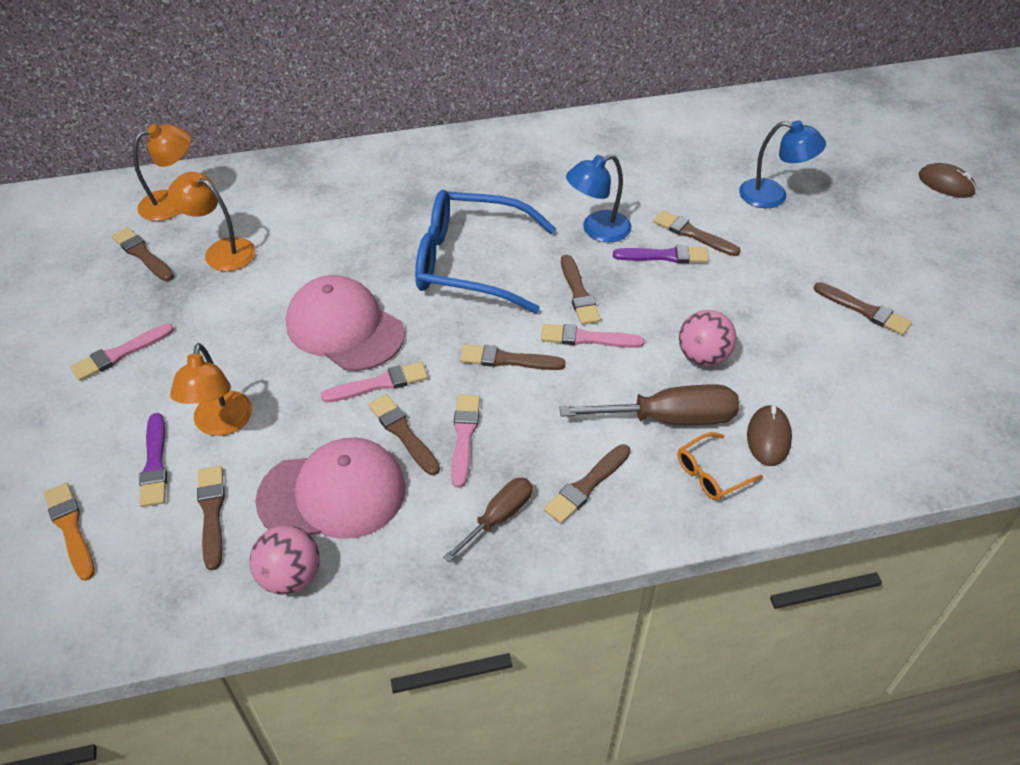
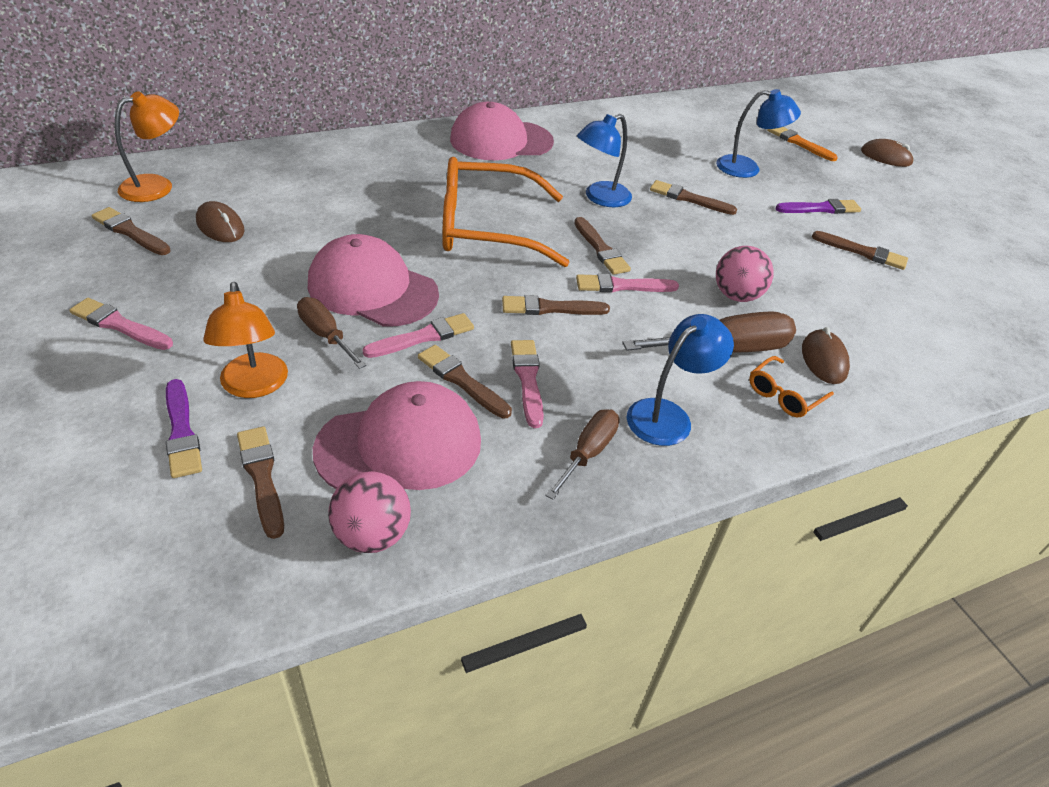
camera: 15 degrees left, 5 degrees down
(70, 528) = (84, 510): orange brush -> orange brush (799, 143)
(120, 354) = (120, 325): pink brush -> pink brush turned 75 degrees clockwise
(221, 251) = (220, 226): orange lamp -> brown mouse
(292, 376) = (325, 335): none -> brown screwdriver
(469, 263) = (486, 228): blue glasses -> orange glasses
(513, 154) = (501, 141): none -> pink cap
(586, 485) = (668, 415): brown brush -> blue lamp
(664, 256) = (670, 216): purple brush -> purple brush (820, 209)

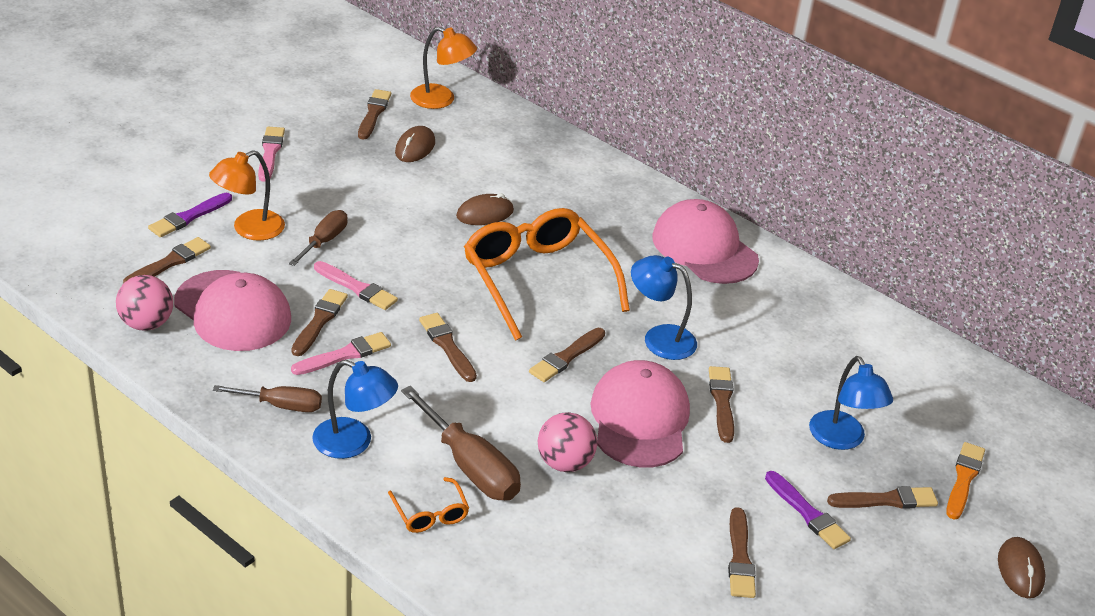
camera: 65 degrees right, 5 degrees down
(372, 289) = (396, 245): pink cap -> pink cap (639, 419)
(622, 286) = (516, 383): pink brush -> none
(784, 395) = (430, 514): orange glasses -> orange glasses turned 135 degrees counterclockwise
(813, 176) = (886, 500): none -> brown brush
(823, 360) = (505, 538): brown mouse -> brown mouse (485, 214)

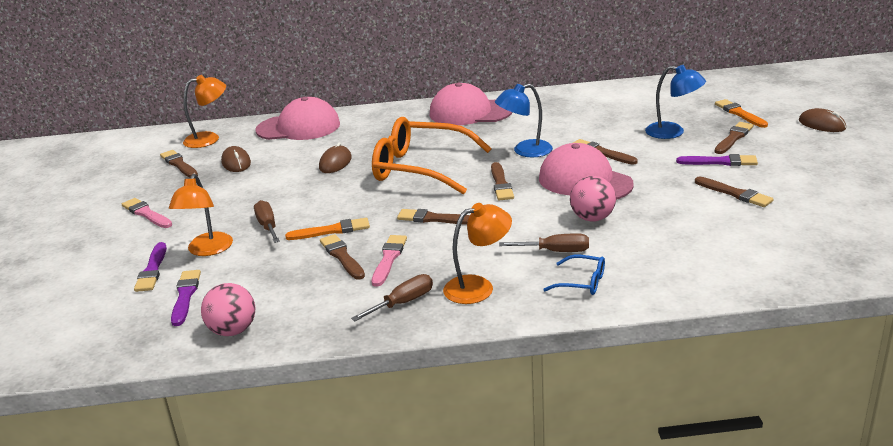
camera: 40 degrees left, 10 degrees down
(169, 263) = (185, 296): brown brush -> purple brush
(233, 311) = (278, 287): pink cap -> pink cap (298, 127)
(353, 443) = (478, 287): blue lamp -> orange lamp
(357, 288) = (331, 230): pink brush -> orange brush
(430, 514) = (582, 282): orange glasses -> blue glasses
(470, 466) = (555, 251): brown screwdriver -> brown screwdriver, size x0.62

